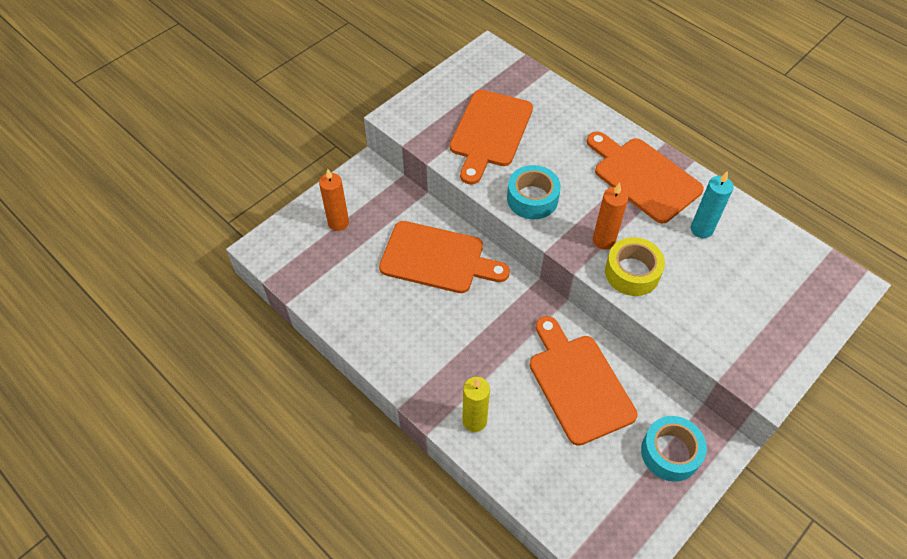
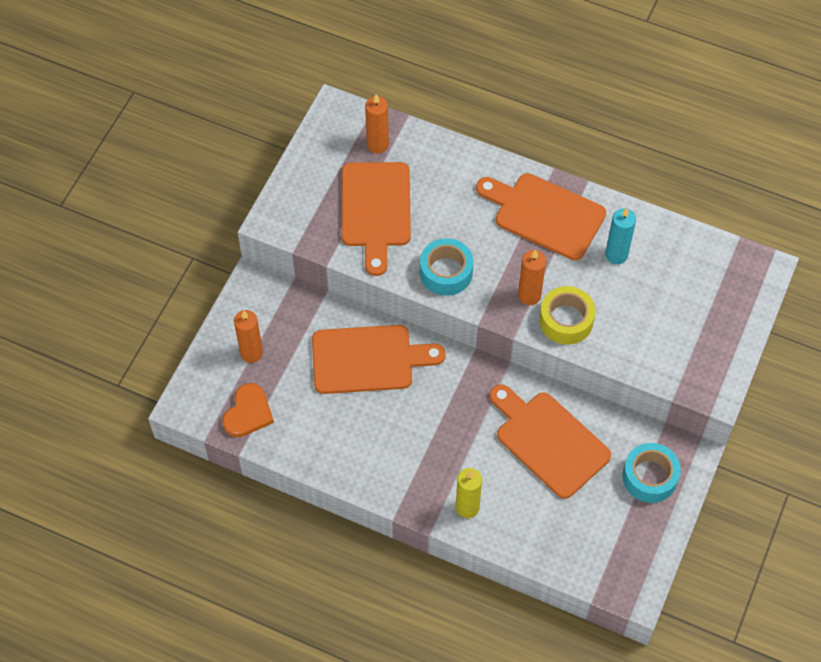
camera: 20 degrees left, 5 degrees up
(311, 270) = (248, 413): none -> orange heart
(513, 84) = (377, 144): none -> orange candle

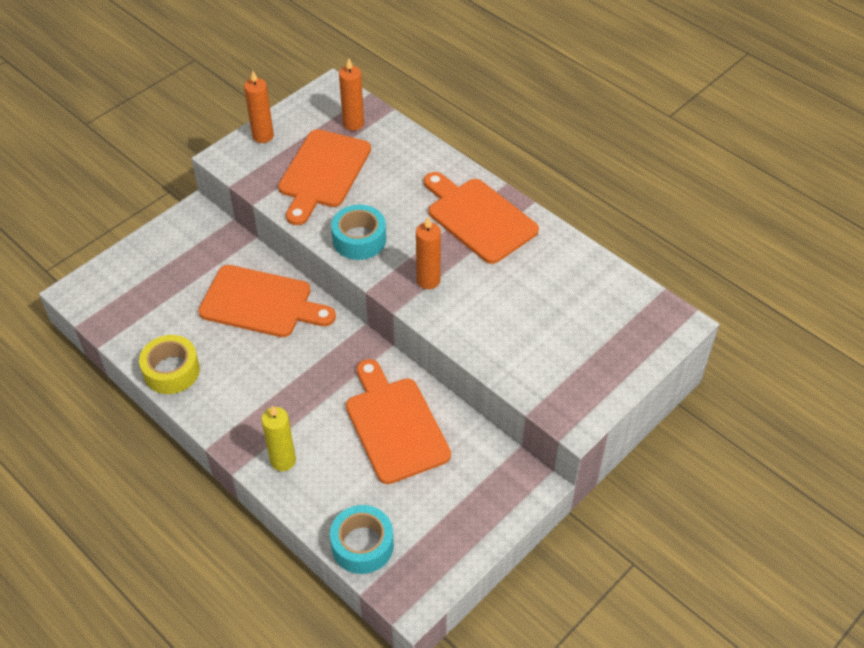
camera: 20 degrees right, 10 degrees down
(248, 413) = (127, 315): orange heart -> none
(251, 353) = (160, 267): orange candle -> orange candle (263, 136)
(566, 320) = (453, 312): yellow tape -> yellow tape (171, 371)
(616, 255) = (531, 270): turquoise candle -> none
(649, 477) = (481, 491): turquoise tape -> turquoise tape (362, 545)

